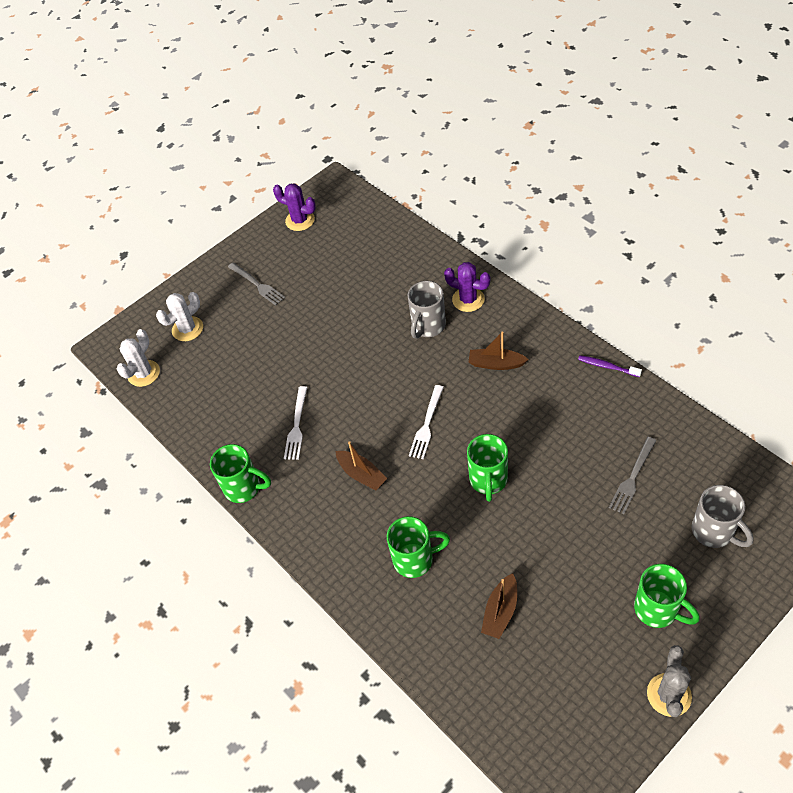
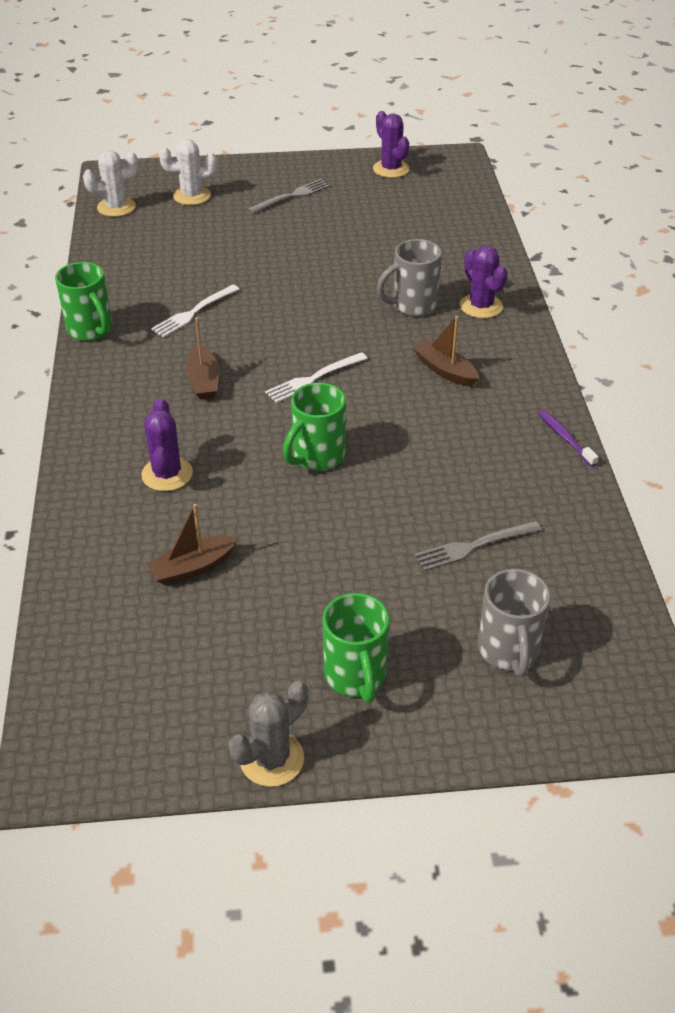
camera: 30 degrees right, 10 degrees down
(258, 285) = (292, 196): grey fork -> grey fork turned 120 degrees counterclockwise
(415, 559) = (167, 474): green mug -> purple cactus

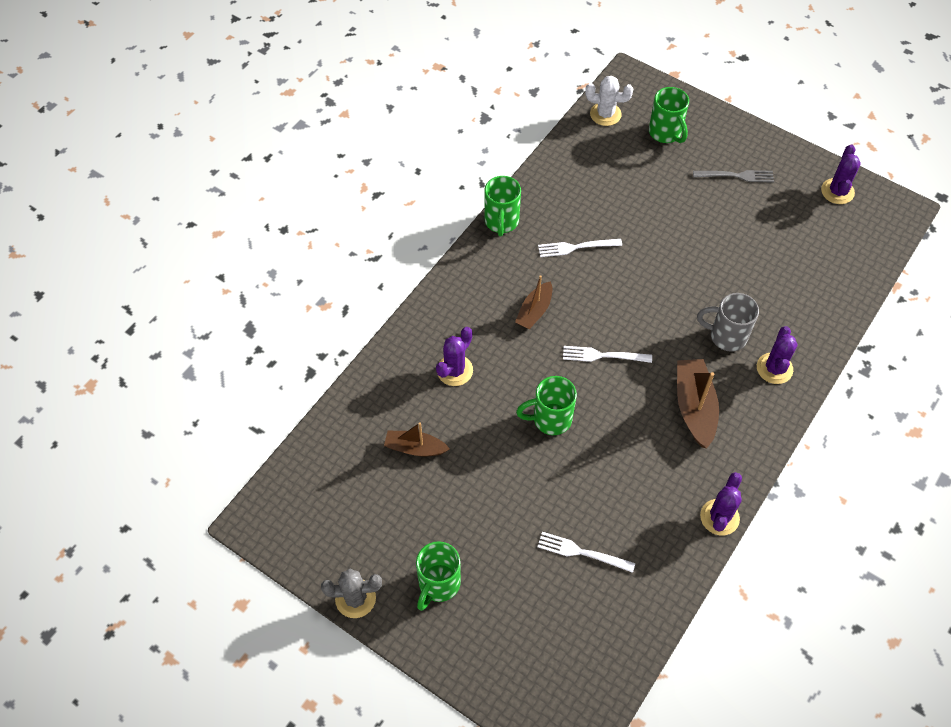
camera: 40 degrees right, 15 degrees up
(192, 196) = (665, 133): white cactus -> green mug
(445, 370) = (694, 407): brown boat -> brown boat, size x1.55
(473, 546) = (581, 552): grey fork -> white fork
(508, 651) = (533, 635): grey mug -> none
(565, 438) = (719, 517): purple toothbrush -> purple cactus

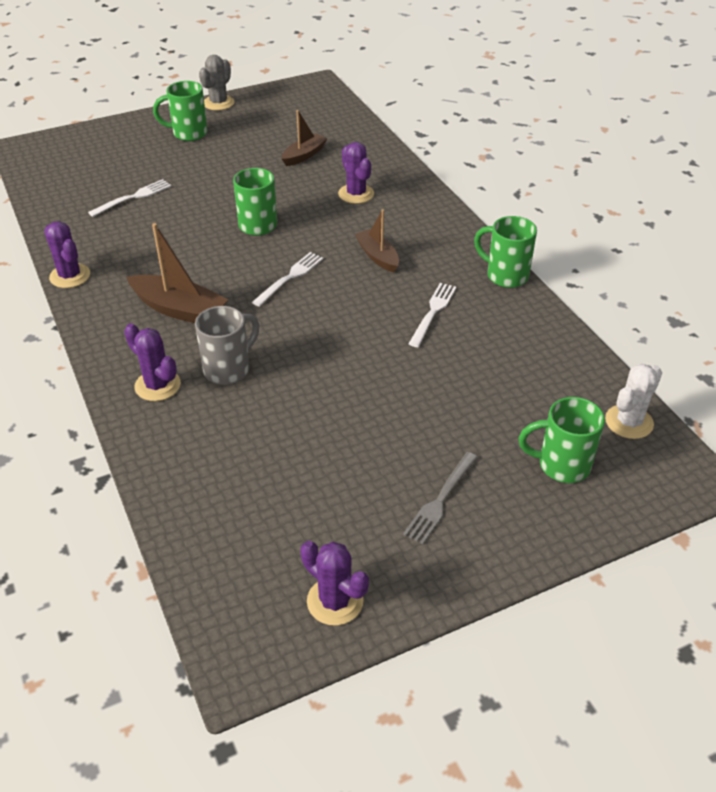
camera: 120 degrees right, 15 degrees down
(438, 584) = (188, 133): green mug -> green mug turned 60 degrees counterclockwise

